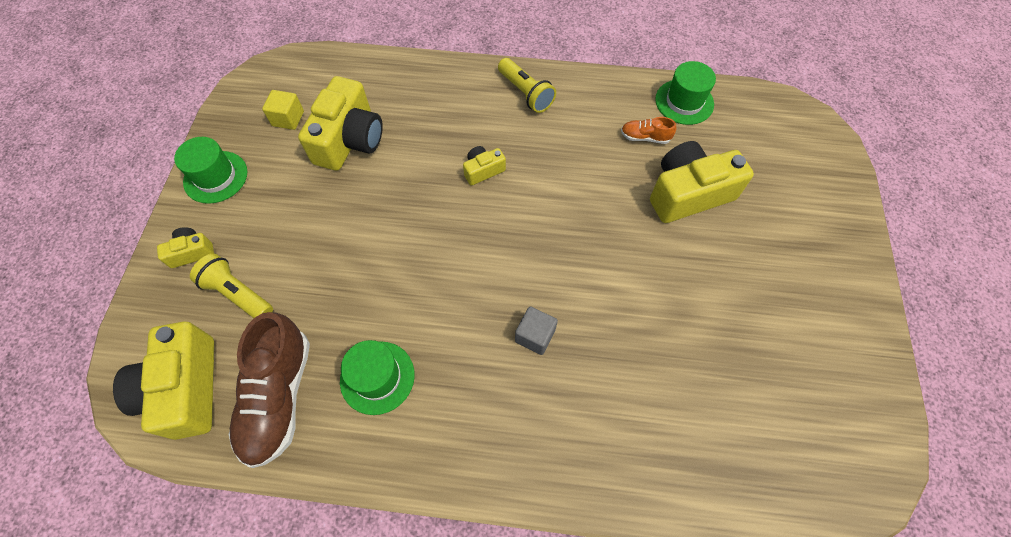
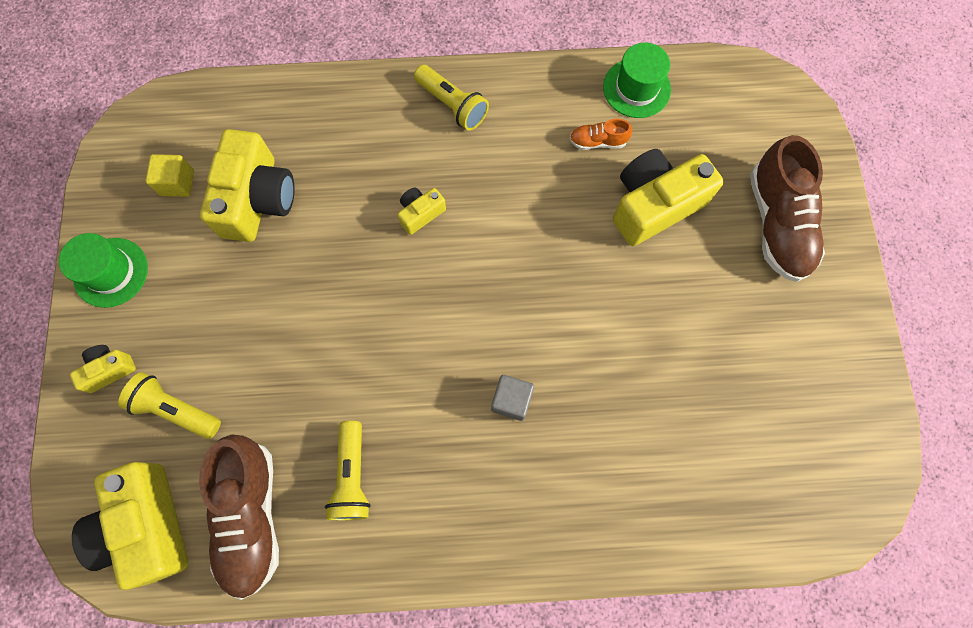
camera: 10 degrees left, 10 degrees up
(377, 377) = (352, 476): green hat -> yellow flashlight
(799, 225) = (777, 223): none -> brown shoe

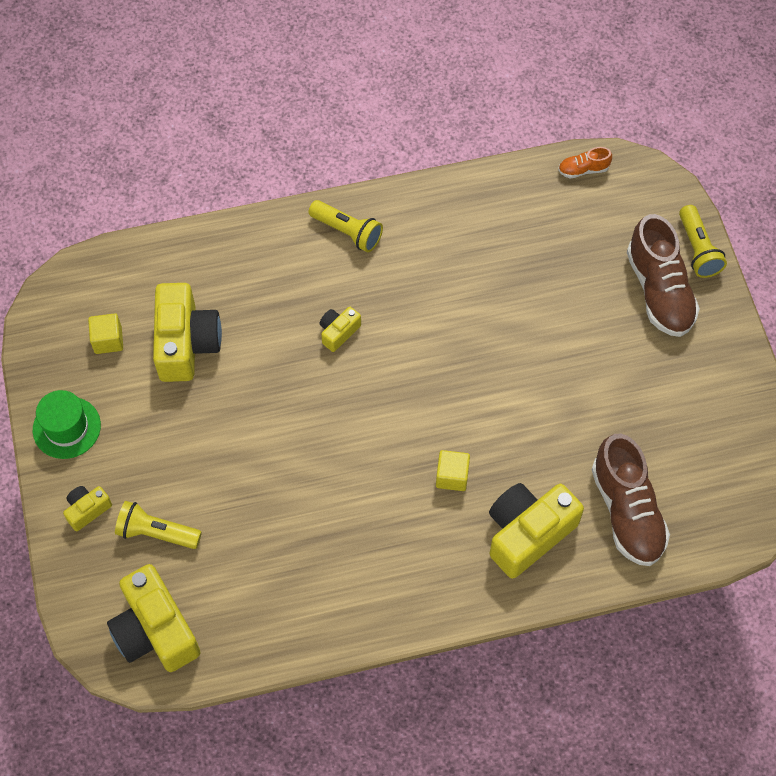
camera: 10 degrees left, 10 degrees down
(251, 515) = (244, 607): brown shoe -> brown shoe (627, 511)
(352, 476) = (325, 560): yellow flashlight -> yellow flashlight (697, 249)
(511, 400) = (452, 476): grey cube -> yellow cube
(597, 141) = (487, 244): orange shoe -> orange shoe (583, 169)
(636, 88) = (513, 191): green hat -> none
(654, 205) = (547, 292): yellow camera -> yellow camera (528, 533)

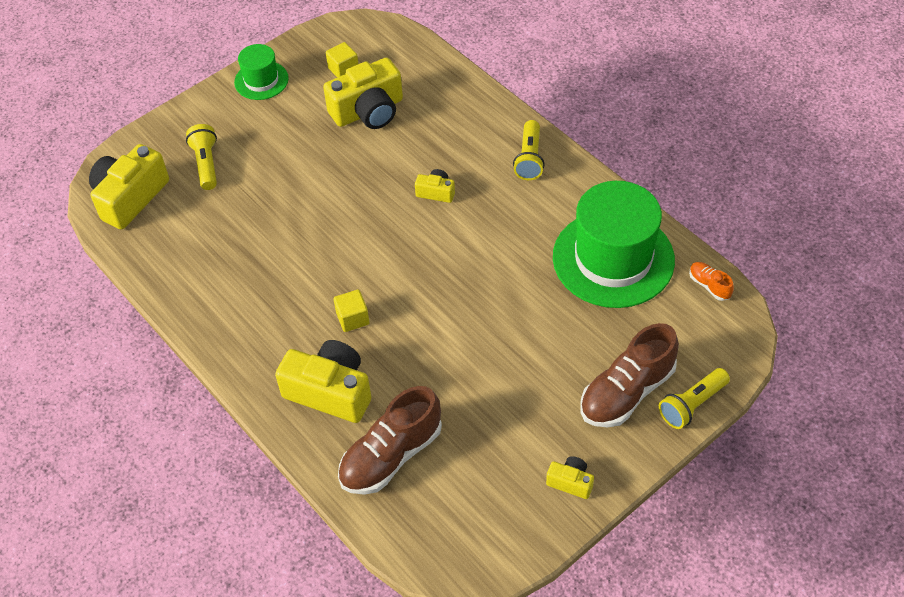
camera: 65 degrees right, 10 degrees down
(87, 510) = (204, 120): yellow camera -> yellow camera (570, 482)
(510, 226) = (613, 258): none -> green hat

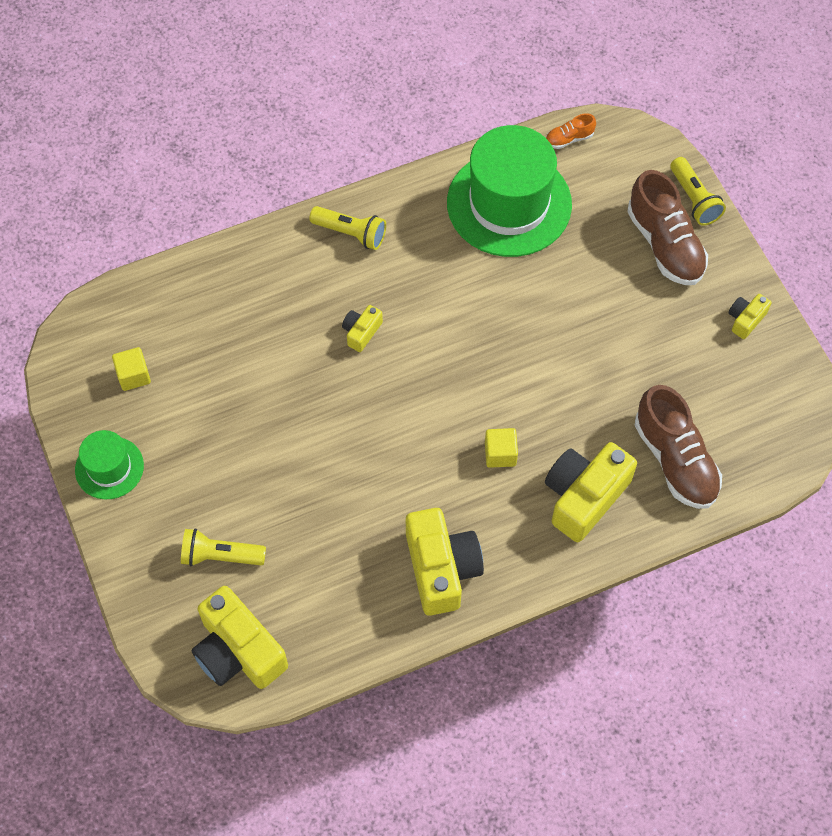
camera: 75 degrees left, 10 degrees up
(368, 111) = (212, 366): yellow camera -> yellow camera (441, 568)

